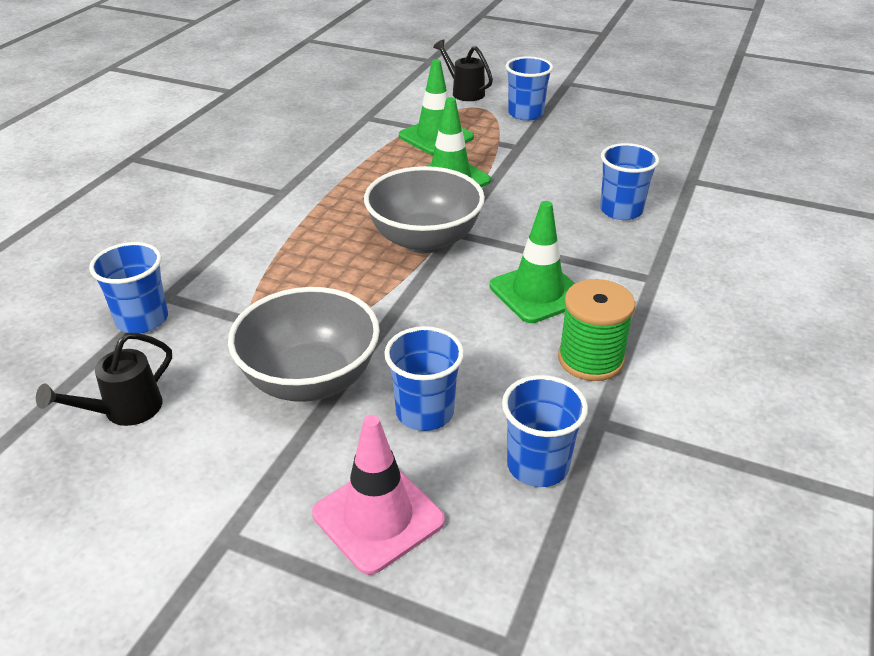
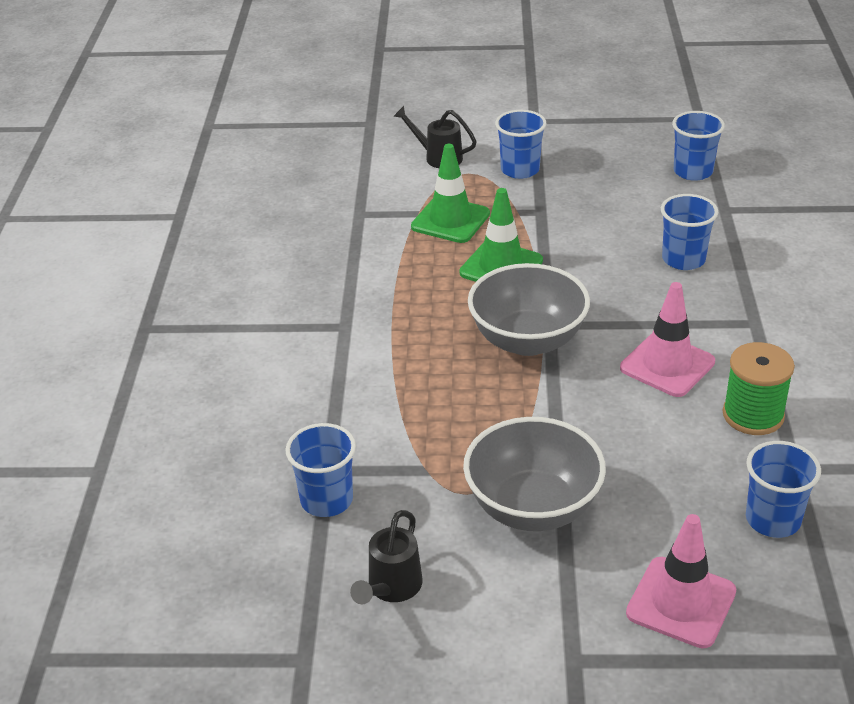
camera: 20 degrees left, 0 degrees up
(425, 412) = (652, 505): blue cup -> blue cup (693, 171)
(537, 292) = (667, 365): green traffic cone -> pink traffic cone

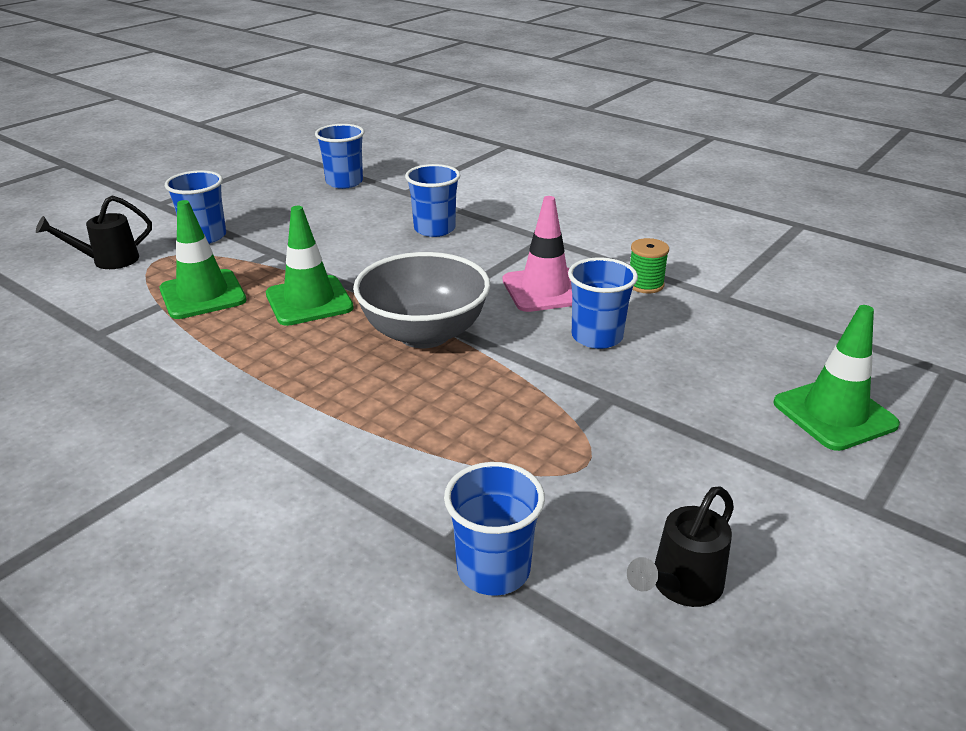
camera: 55 degrees left, 5 degrees down
(391, 588) = (681, 585): black watering can -> black watering can turned 75 degrees clockwise
(533, 507) = (646, 434): grey bowl -> none
(681, 602) = (834, 414): pink traffic cone -> green traffic cone
(753, 415) = (645, 284): green spool -> green spool, size x0.65
(773, 520) = (770, 330): blue cup -> blue cup (597, 337)

